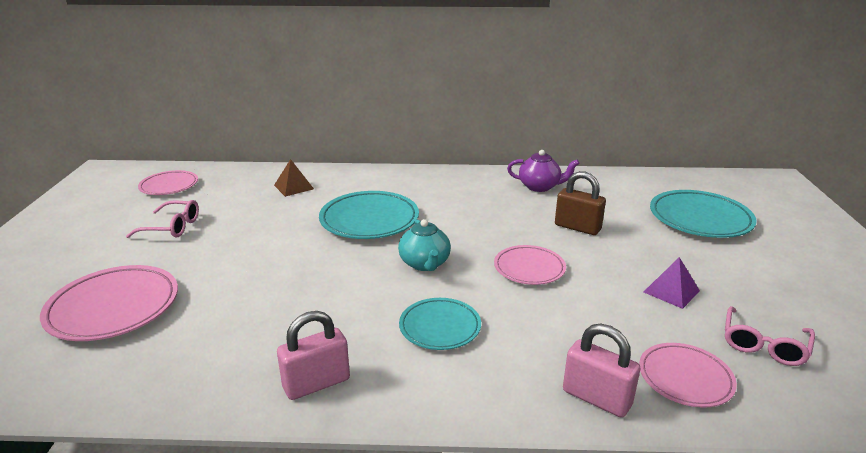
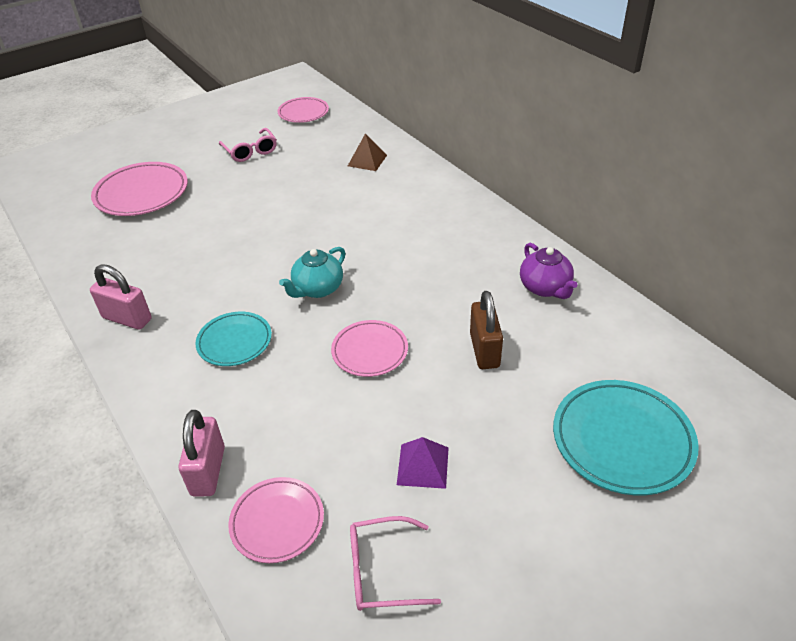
camera: 55 degrees right, 15 degrees up
(369, 220) = (356, 225): turquoise plate -> none

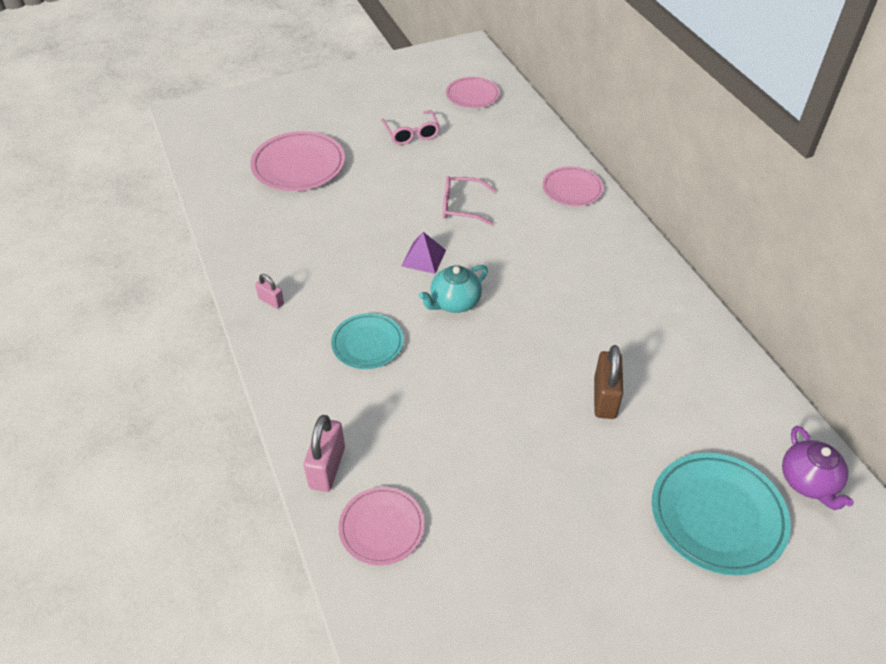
camera: 10 degrees right, 5 degrees up
(127, 318) = (271, 301): pink padlock -> pink padlock, size x0.56
(367, 160) = (528, 164): brown pyramid -> none
(370, 351) = (493, 378): pink plate -> pink plate (572, 189)
(382, 571) = (466, 592): pink glasses -> pink glasses (461, 206)
(423, 466) = (522, 502): purple pyramid -> purple pyramid (423, 258)
(545, 288) = (681, 342): purple teapot -> purple teapot (808, 482)

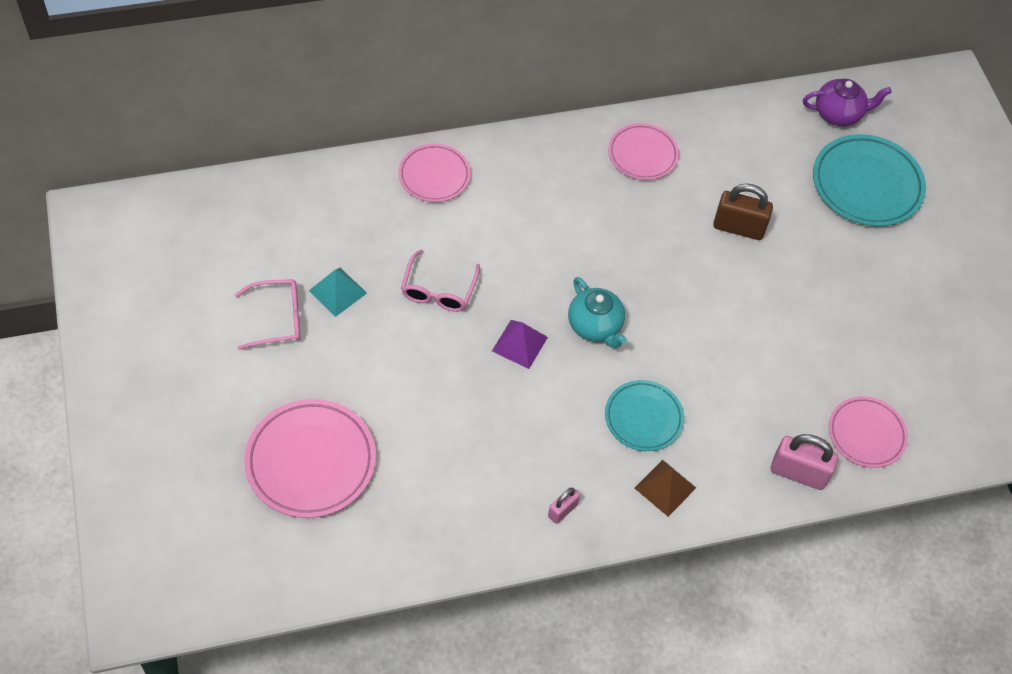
camera: 85 degrees left, 10 degrees up
(299, 365) = (665, 487): none -> brown pyramid
(443, 157) = (337, 291): none -> turquoise pyramid
(472, 95) = (213, 235): pink plate -> pink plate (642, 154)

